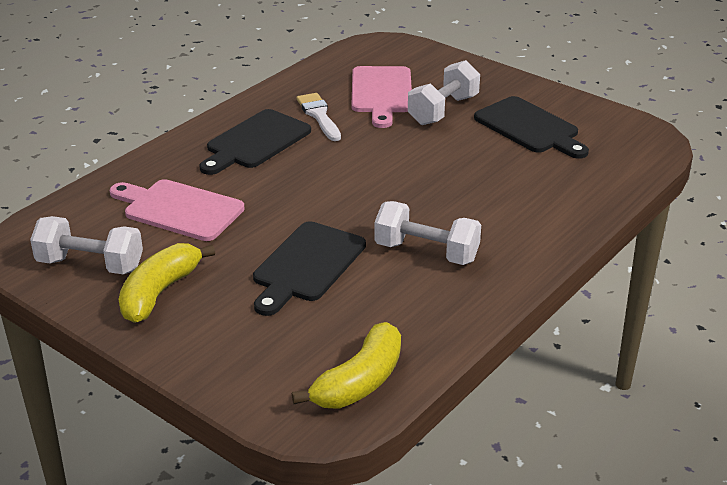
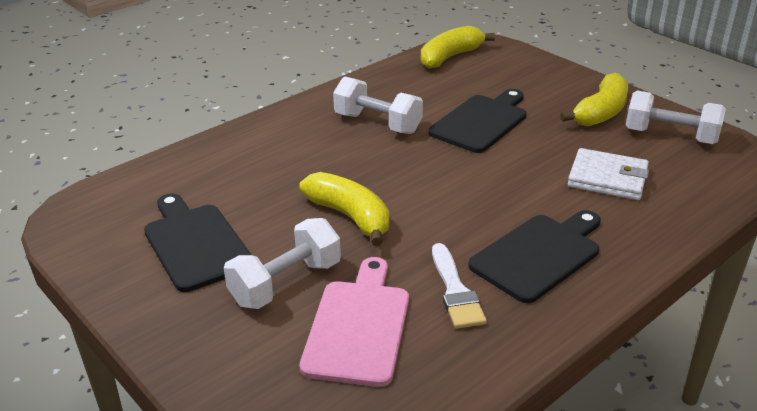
camera: 170 degrees left, 0 degrees up
(179, 209) = (607, 178): pink cutting board -> white wallet
(416, 156) = (350, 216): none -> yellow banana

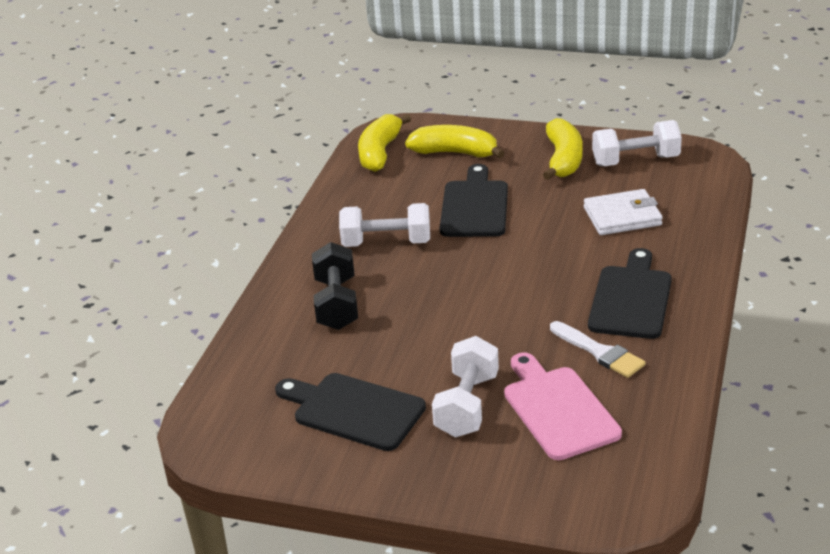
camera: 30 degrees left, 0 degrees up
(285, 154) = (336, 304): none -> black dumbbell
(350, 216) = (456, 332): yellow banana -> yellow banana (455, 153)

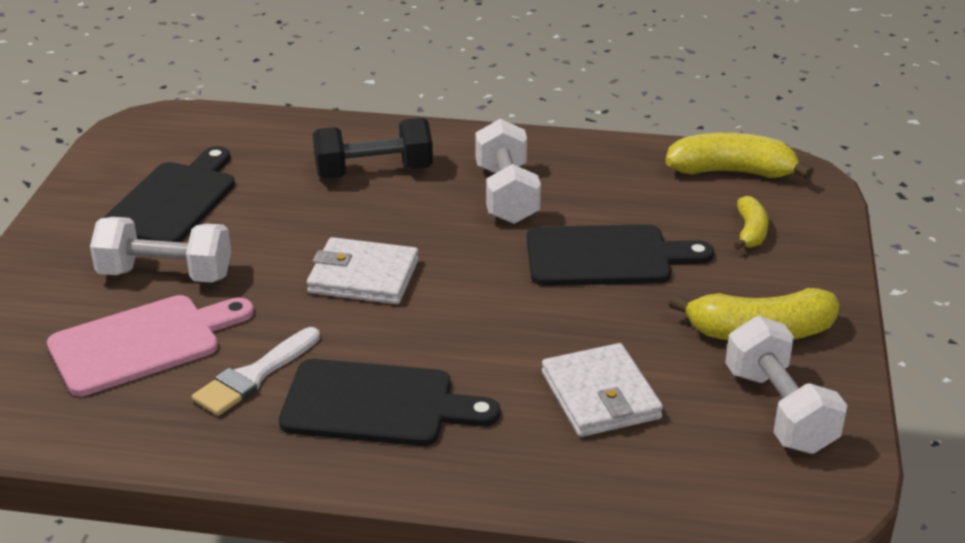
camera: 80 degrees right, 0 degrees up
(455, 153) = (750, 232): yellow banana -> yellow banana, size x0.57
(484, 306) = (363, 277): none -> white wallet

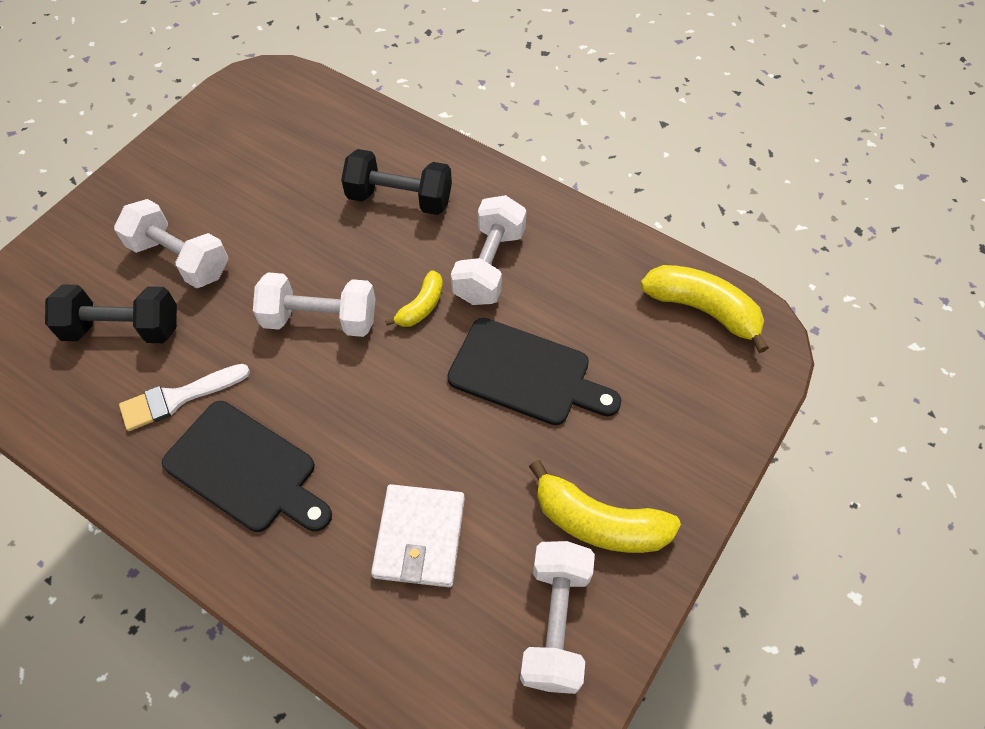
camera: 25 degrees right, 25 degrees up
(143, 343) = (123, 328): pink cutting board -> black dumbbell
(173, 201) = (232, 177): black cutting board -> none
(363, 277) = (320, 319): white wallet -> white dumbbell
(750, 232) = (670, 393): yellow banana -> yellow banana (421, 306)

